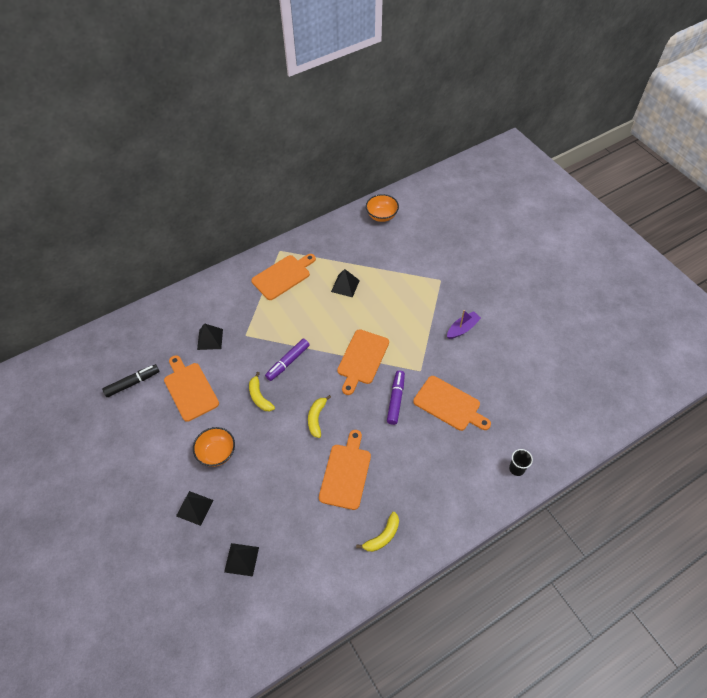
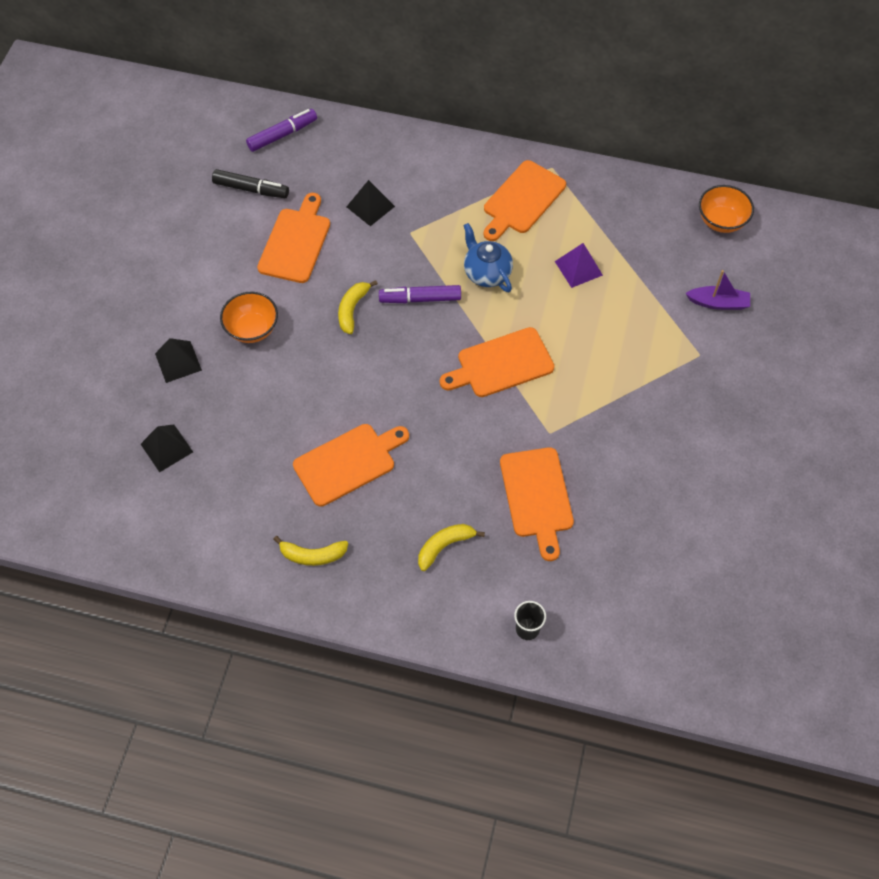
camera: 45 degrees right, 5 degrees up
(283, 276) = (522, 200): orange cutting board -> orange cutting board turned 120 degrees clockwise
(305, 323) = (486, 273): none -> blue teapot
(316, 418) = (383, 382): yellow banana -> yellow banana (444, 546)
(345, 286) = (578, 268): black pyramid -> purple pyramid
(395, 400) = (485, 438): purple marker -> purple marker (282, 135)
(462, 328) = (656, 431): purple boat -> purple boat (718, 303)

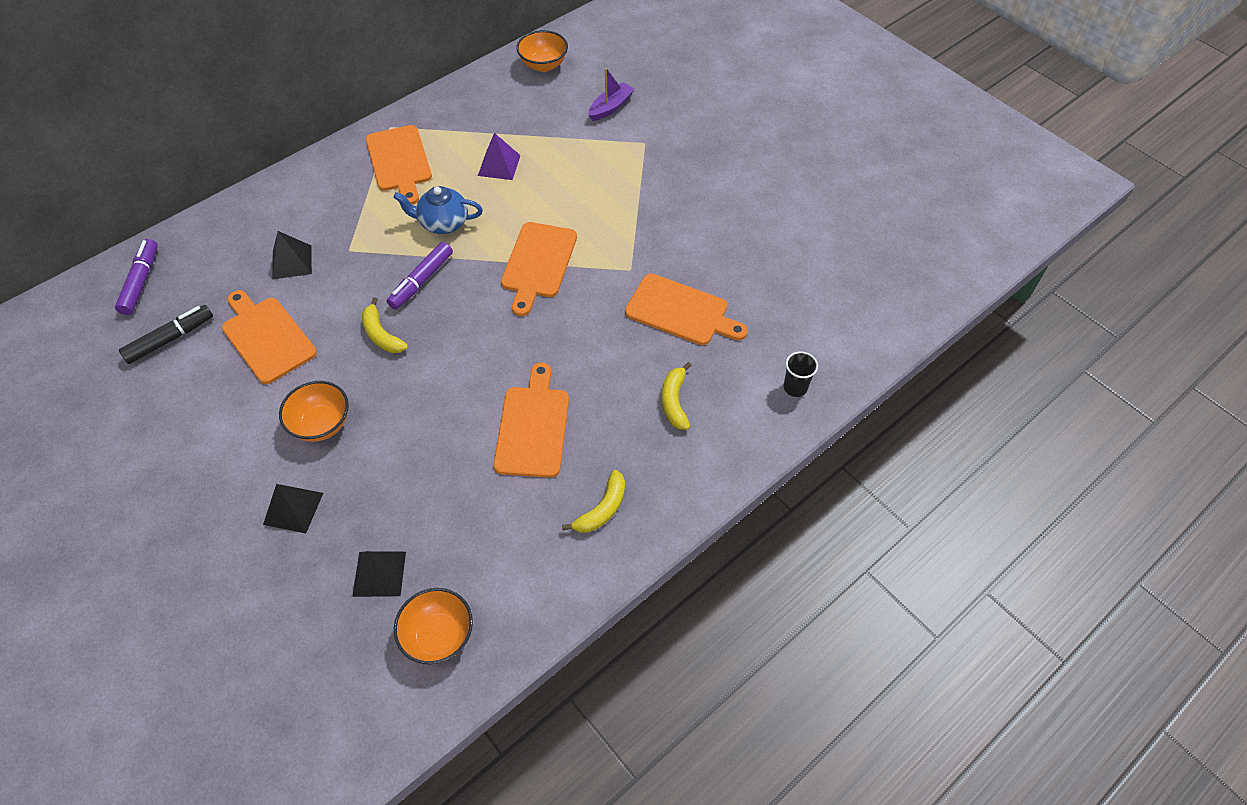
camera: 55 degrees left, 5 degrees down
(147, 515) = (438, 636): none -> orange bowl

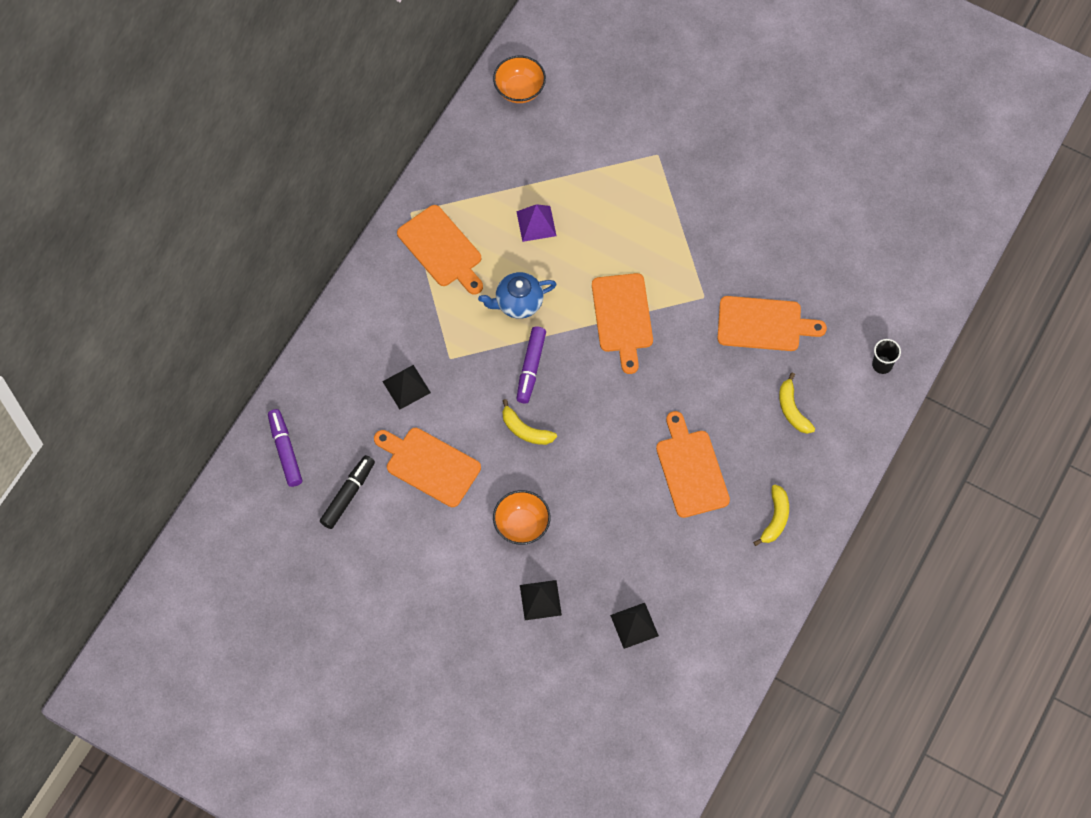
camera: 20 degrees left, 10 degrees up
(438, 636) = (701, 654): orange bowl -> none
(610, 107) = (608, 122): purple boat -> none

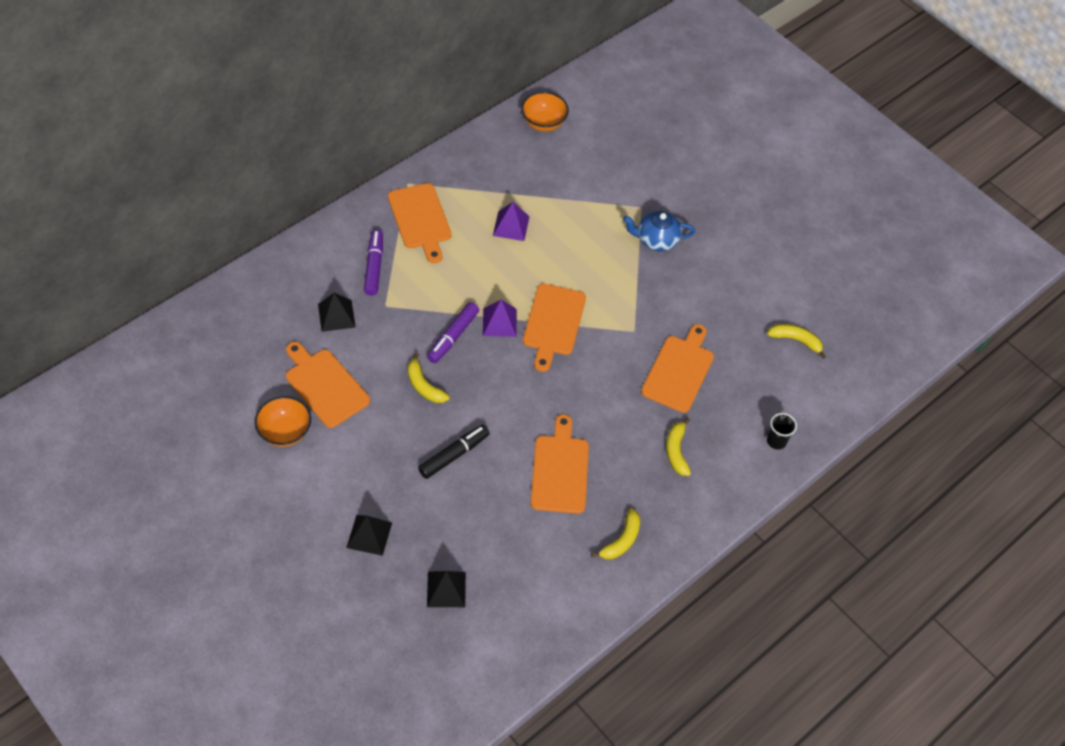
camera: 15 degrees right, 10 degrees down
(285, 451) = (206, 331): purple marker -> purple marker (374, 266)
(348, 495) = (241, 385): black marker -> black marker (454, 455)
(518, 303) = (466, 282): blue teapot -> blue teapot (656, 240)
(521, 525) = (383, 464): orange bowl -> orange bowl (285, 432)
(569, 335) = (499, 322): none -> purple pyramid
(763, 324) = (679, 371): orange cutting board -> orange cutting board turned 90 degrees counterclockwise
(864, 250) = (796, 340): none -> yellow banana

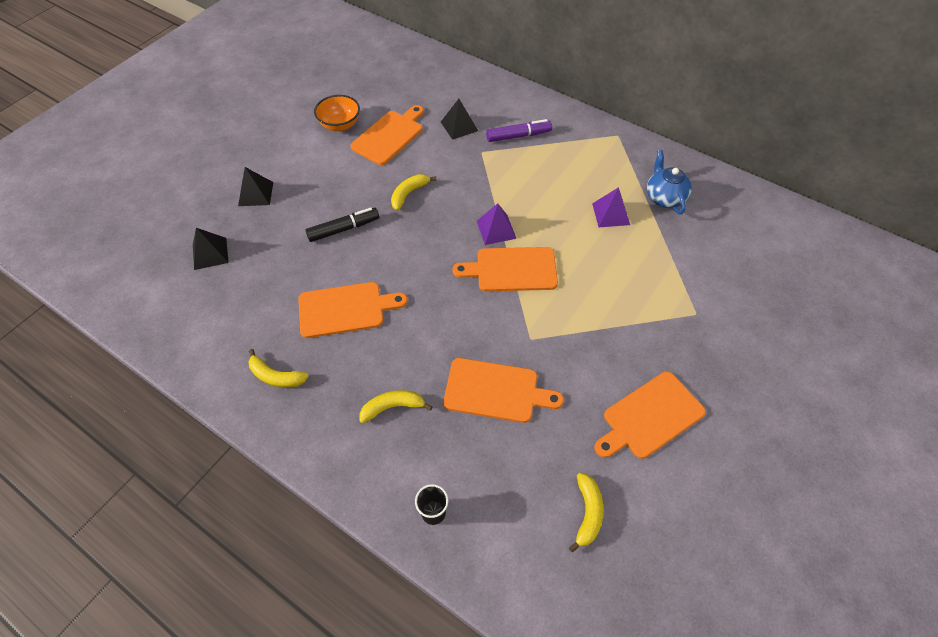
camera: 80 degrees right, 0 degrees up
(420, 219) = (583, 152): orange cutting board -> orange cutting board (650, 417)
(453, 336) = (467, 201): purple marker -> none
(454, 455) = (343, 229): black marker -> black marker turned 60 degrees counterclockwise
(543, 123) = (753, 211): orange bowl -> none
(656, 240) = (659, 336): blue teapot -> blue teapot (664, 197)

